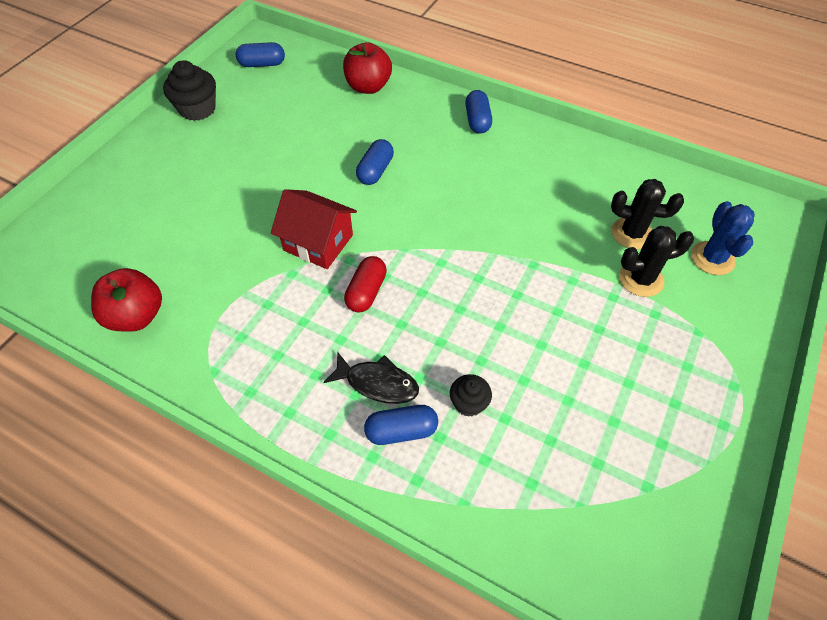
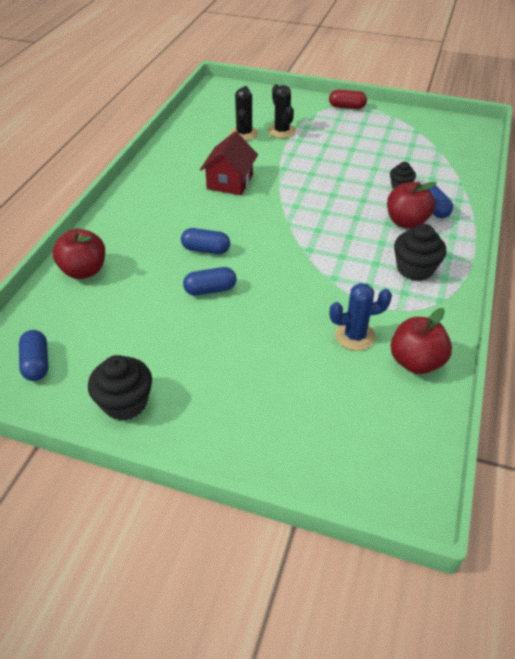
camera: 100 degrees left, 10 degrees down
(278, 362) = (415, 269): none -> black cupcake
(318, 242) = (297, 269): red house -> red house (230, 182)
(366, 292) = (336, 237): red capsule -> red capsule (347, 107)
(377, 383) = (406, 222): black fish -> red apple
(477, 121) = (133, 201): blue capsule -> blue capsule (210, 290)
(712, 258) = (256, 109): blue cactus -> blue cactus (355, 336)

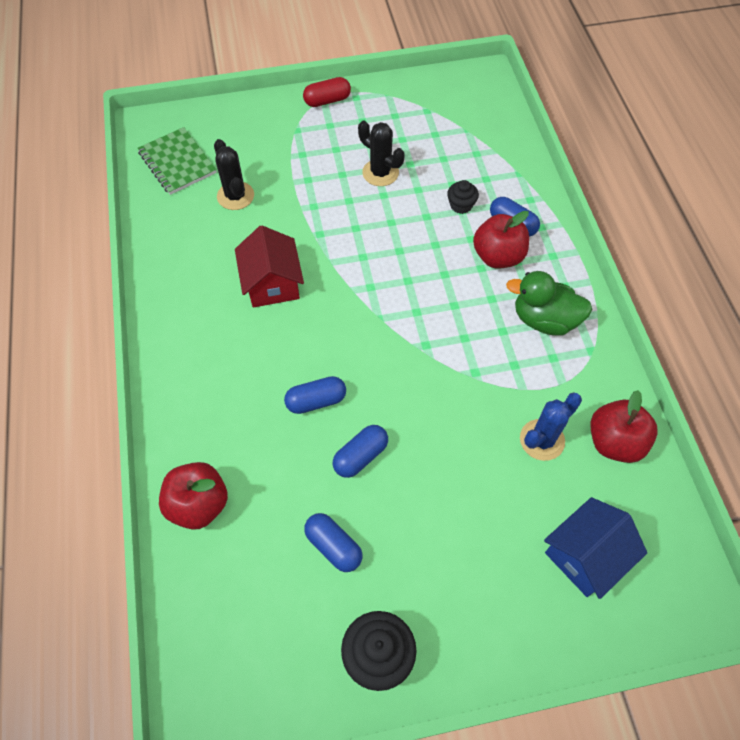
camera: 30 degrees left, 15 degrees up
(37, 363) = (245, 662): blue capsule -> blue capsule (334, 546)
(221, 108) = (177, 162): none -> green notebook
(281, 131) = (277, 173): black cactus -> black cactus (380, 173)
(333, 420) = (585, 555): none -> blue house
(415, 269) = (544, 320): black cupcake -> green duck

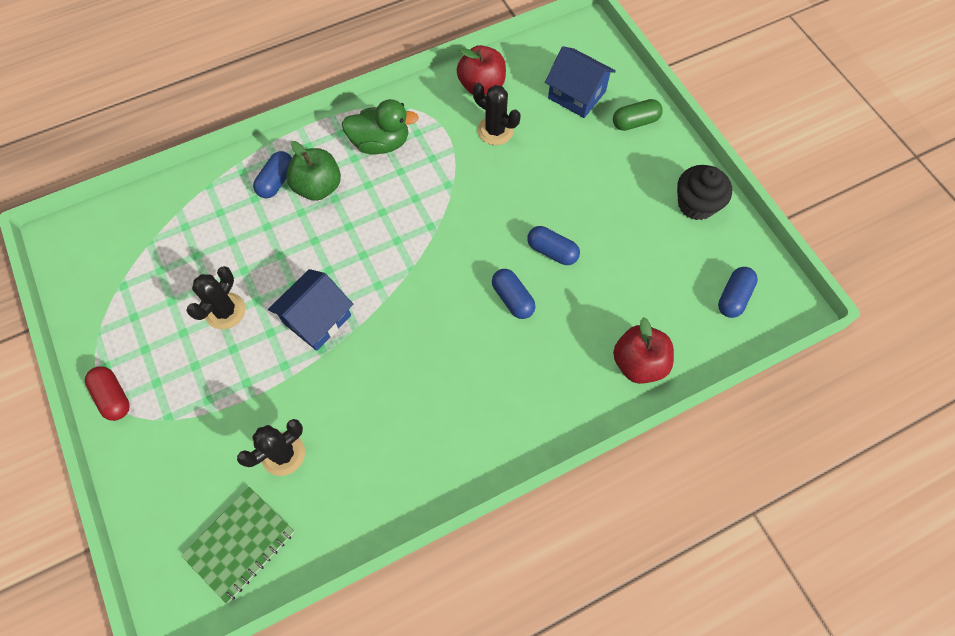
camera: 105 degrees left, 5 degrees up
(272, 283) = (394, 376): red house -> none
(334, 546) = (632, 252): blue capsule -> blue capsule (733, 297)
(350, 235) = (317, 319): none -> blue house
(461, 205) = (259, 228): black cupcake -> none
(498, 256) = (318, 187): red apple -> green apple
(527, 620) = (635, 122): none -> green capsule
(542, 440) = (495, 131): blue cactus -> black cactus
(544, 320) = (380, 143): green duck -> green duck turned 90 degrees counterclockwise

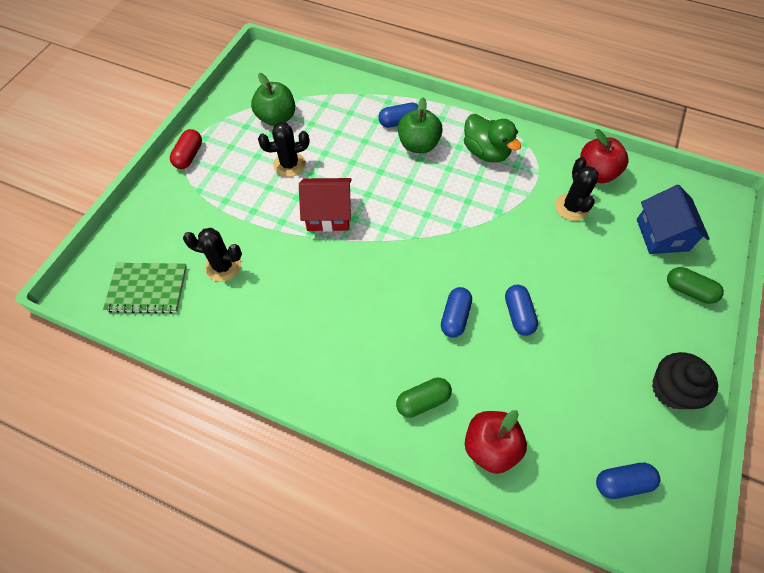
camera: 50 degrees right, 5 degrees down
(154, 281) = (276, 118): none -> green apple
(317, 319) = (328, 214): blue house -> red house
(562, 382) = (423, 401): none -> green capsule

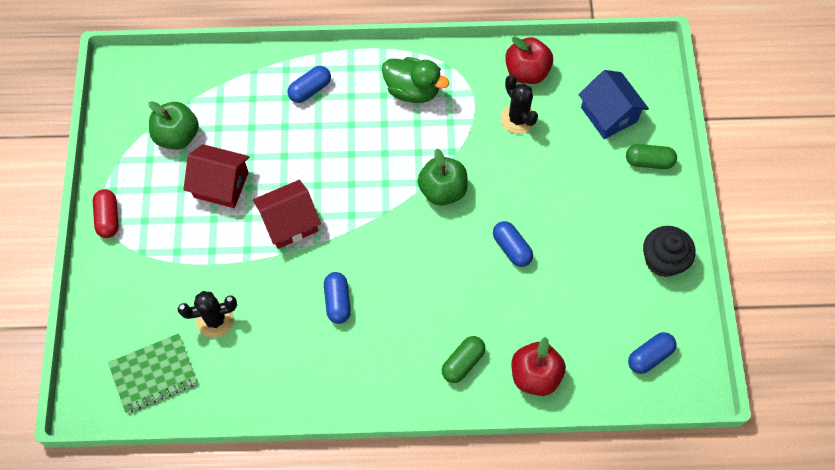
camera: 25 degrees left, 5 degrees up
(289, 164) = (221, 185): black cactus -> red house
(418, 145) = (342, 109): green apple -> green apple (442, 190)
(455, 317) = (457, 274): blue capsule -> blue capsule (337, 301)

